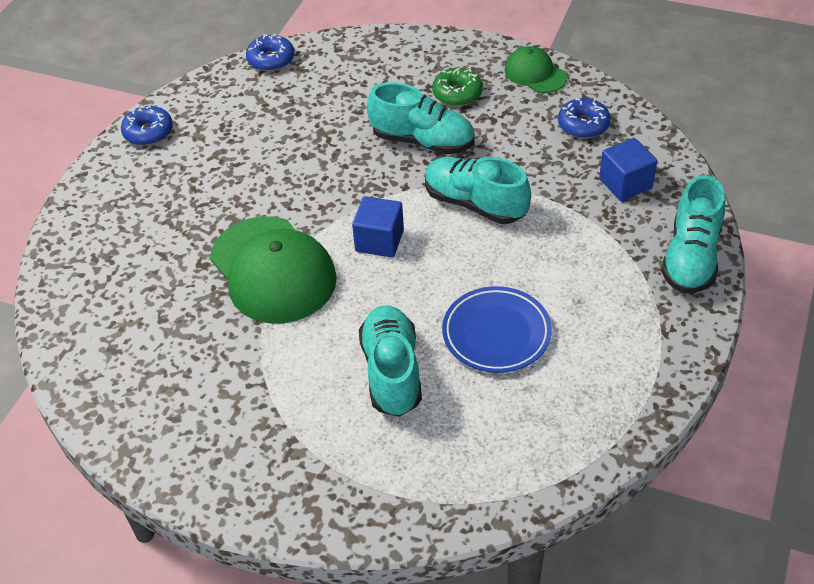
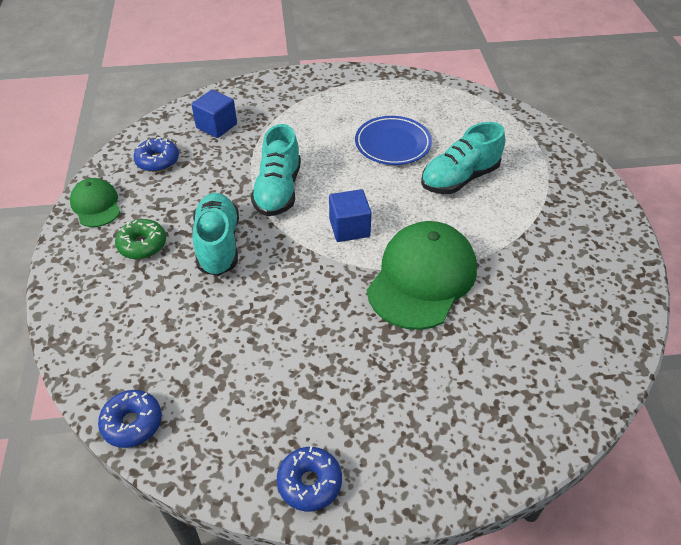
camera: 120 degrees left, 0 degrees up
(535, 73) = (96, 205): green cap -> green cap turned 135 degrees clockwise
(691, 258) = (273, 86): turquoise shoe -> none

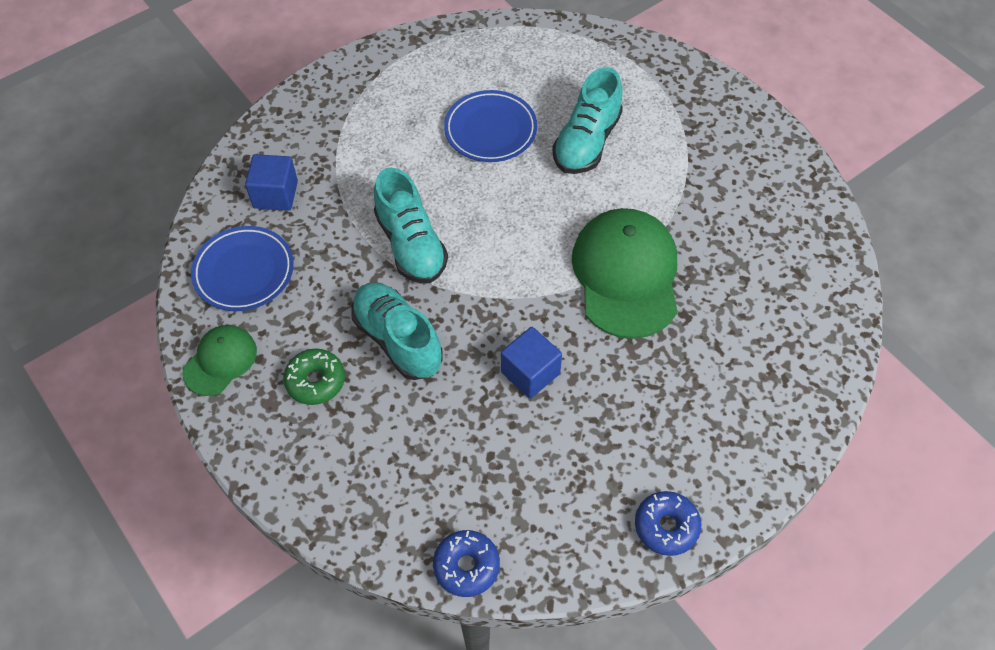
camera: 30 degrees left, 10 degrees up
(96, 205) = (220, 361): green cap -> green cap turned 90 degrees clockwise
(157, 161) = (244, 272): blue donut -> blue plate
(349, 228) = (518, 254): blue cube -> blue cube (530, 373)

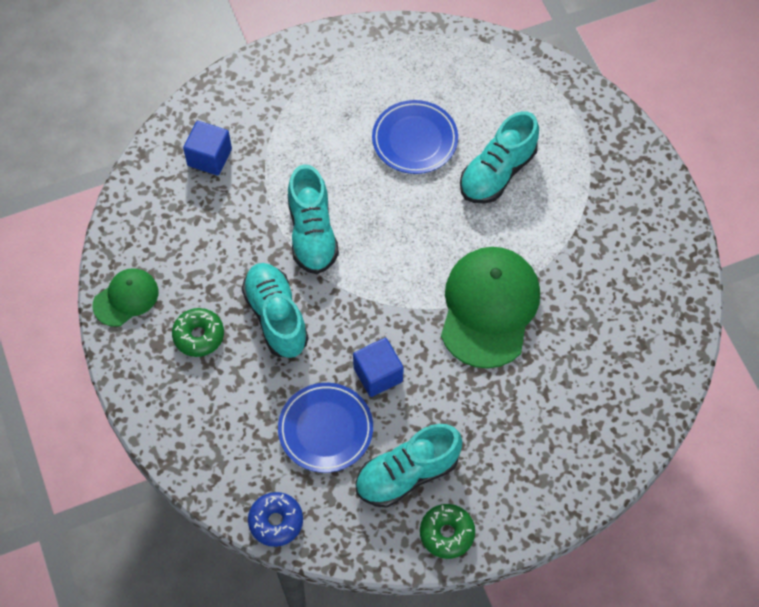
camera: 15 degrees right, 5 degrees up
(244, 272) = (165, 223): blue plate -> blue plate (325, 429)
(599, 472) = (407, 474): none -> turquoise shoe
(666, 526) = (447, 533): blue donut -> green donut

